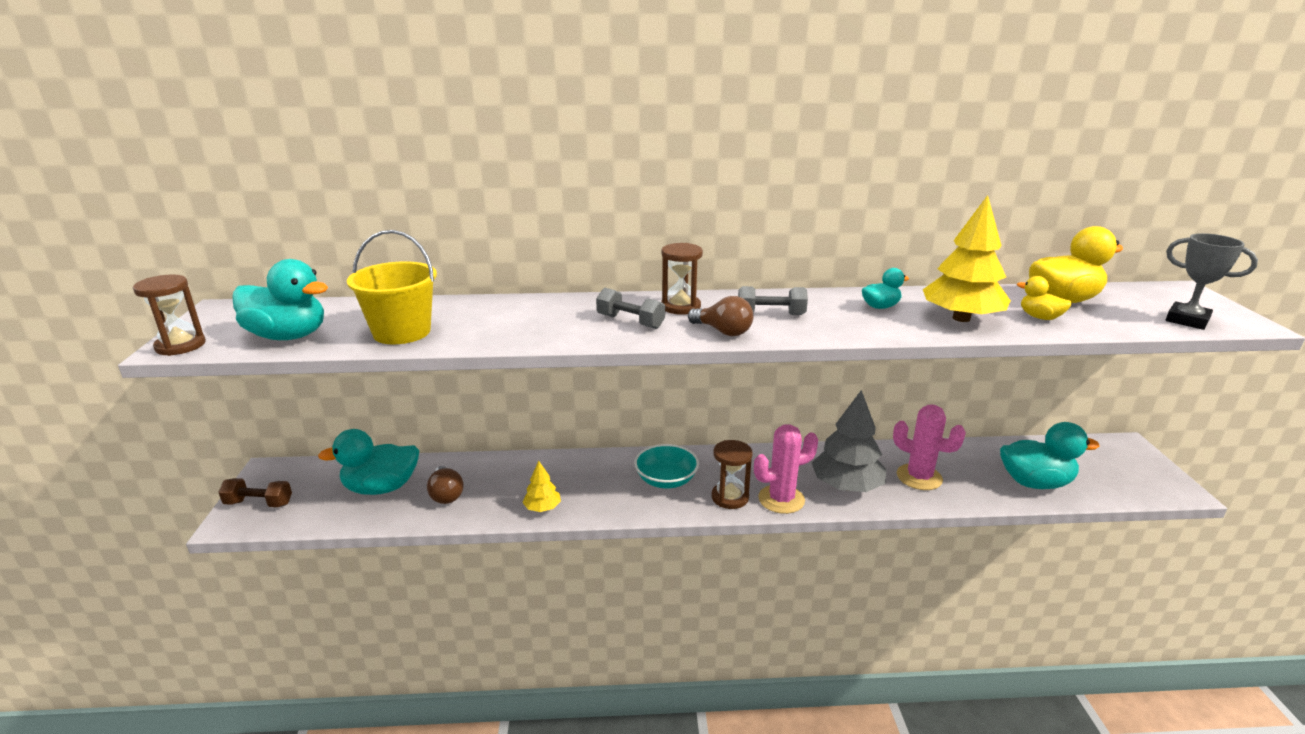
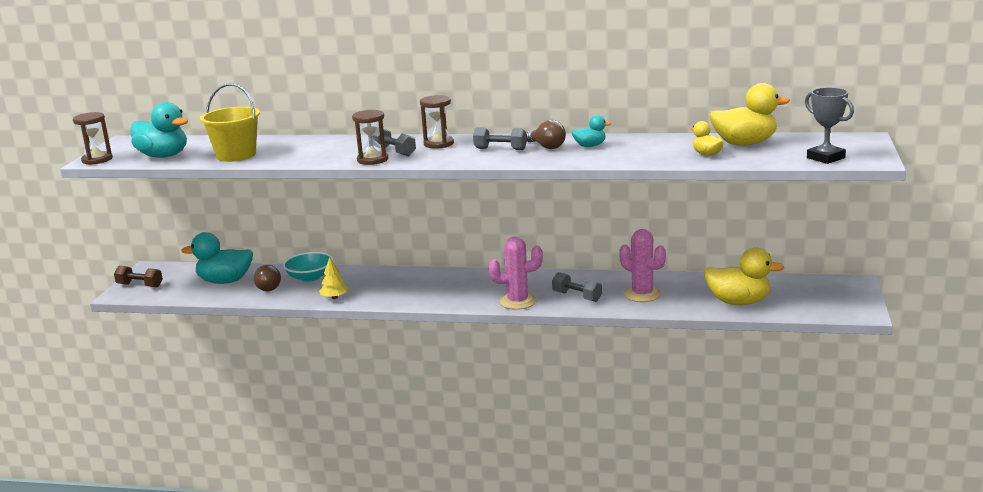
camera: 15 degrees right, 5 degrees down
(666, 480) = (436, 286): turquoise bowl -> turquoise bowl (310, 277)
(723, 331) = (454, 158): brown light bulb -> brown light bulb (546, 147)
(730, 497) = (478, 298): brown hourglass -> brown hourglass (372, 160)
(846, 486) = (577, 296): grey tree -> grey dumbbell
(961, 318) = (643, 154): yellow tree -> none
(1035, 482) = (739, 302): turquoise duck -> yellow duck

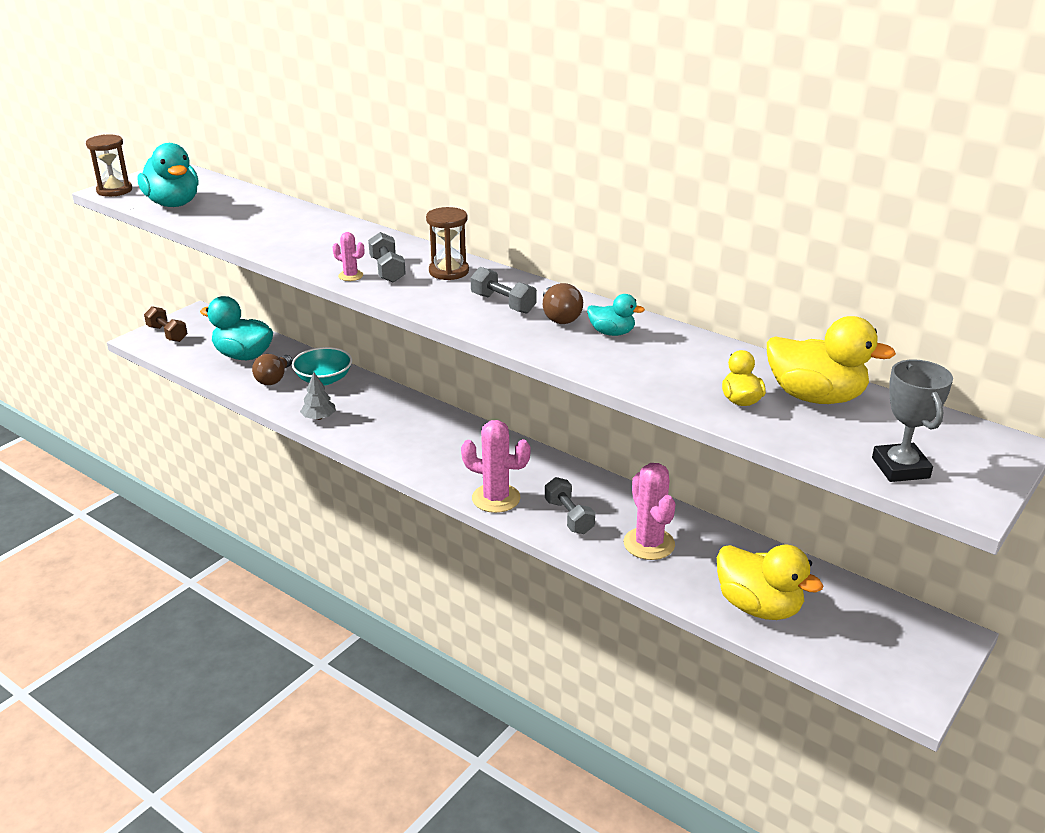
camera: 25 degrees right, 10 degrees up
(236, 155) = (235, 224): yellow bucket -> none
(334, 297) = (319, 418): yellow tree -> grey tree
(372, 160) = (350, 276): brown hourglass -> pink cactus

